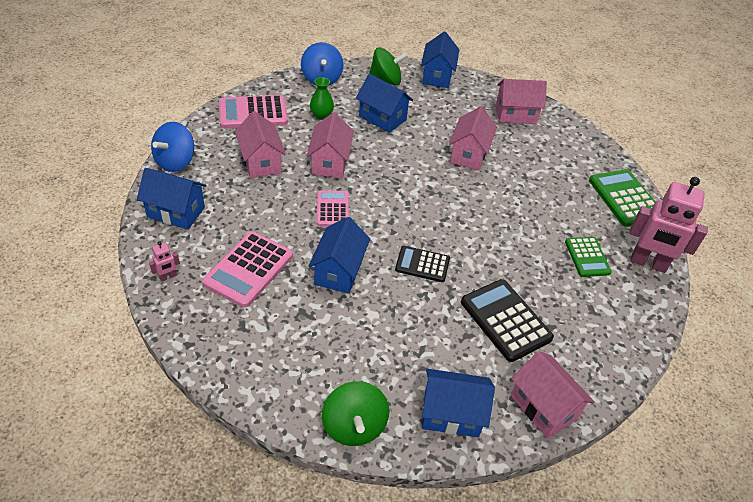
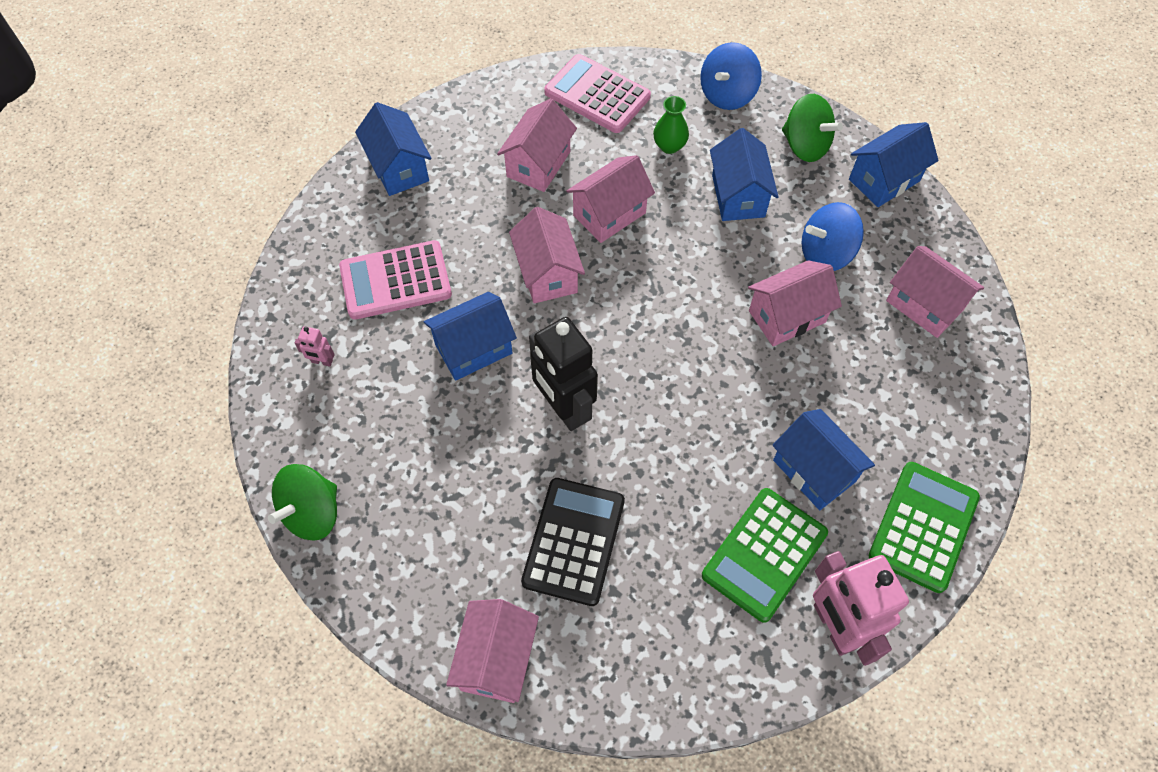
camera: 50 degrees right, 15 degrees up
(168, 277) = (322, 234): pink robot -> pink robot (322, 361)
(175, 162) = (457, 107): blue spinning top -> blue spinning top (825, 253)
(332, 209) = (547, 273): pink calculator -> pink house
(422, 264) = (564, 409): black calculator -> black robot
(451, 414) = (404, 582): blue house -> blue house (814, 471)
(587, 257) = (764, 554): green calculator -> green calculator, size x1.58

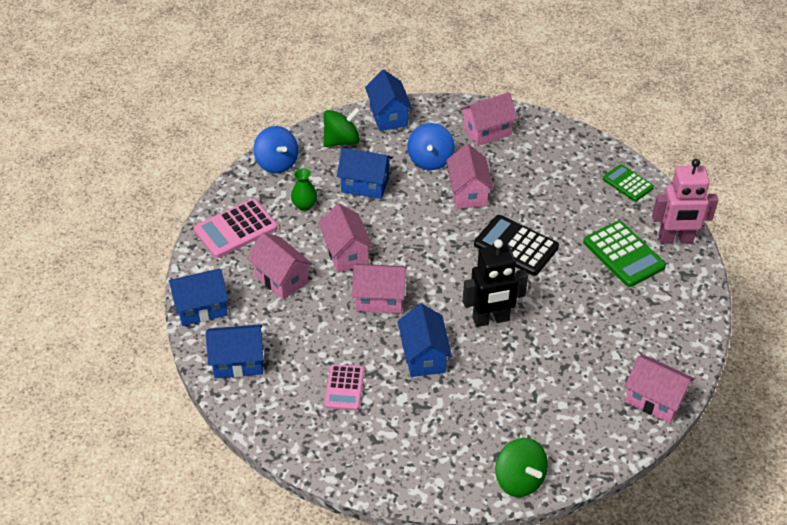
camera: 70 degrees left, 15 degrees down
(322, 361) = (395, 449): pink robot -> none
(395, 281) = (344, 388): pink calculator -> pink calculator, size x0.63
(573, 541) = (587, 340): black calculator -> black calculator (516, 246)
(814, 471) = (578, 216): blue house -> blue house (201, 308)
(923, 526) = (627, 183): green calculator -> green calculator, size x0.63

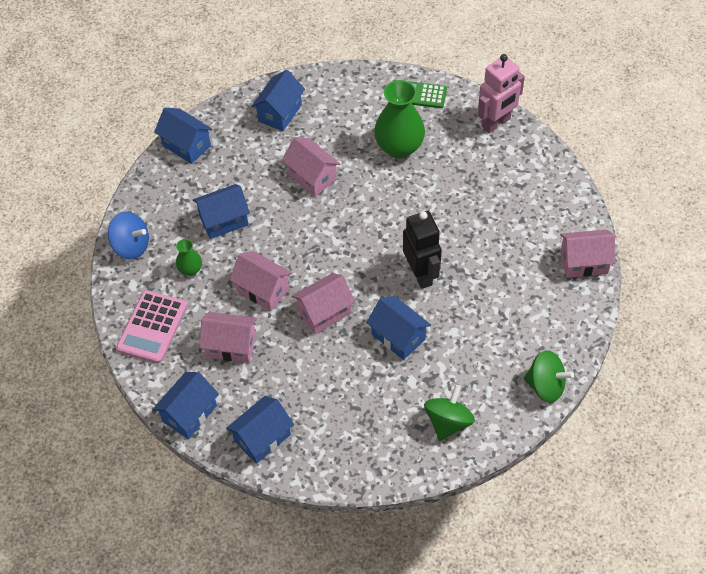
camera: 35 degrees left, 10 degrees up
(342, 141) = (168, 192): green spinning top -> green spinning top (448, 422)
(344, 388) = (362, 402): pink calculator -> none
(430, 160) = (257, 166): blue spinning top -> none
(487, 132) = (280, 113): pink house -> blue house
(491, 319) = (421, 274): black robot -> black robot turned 60 degrees counterclockwise
(516, 246) = (387, 201): black calculator -> none
(566, 211) = (399, 147): none -> green vase
(623, 254) = (470, 158): green calculator -> none

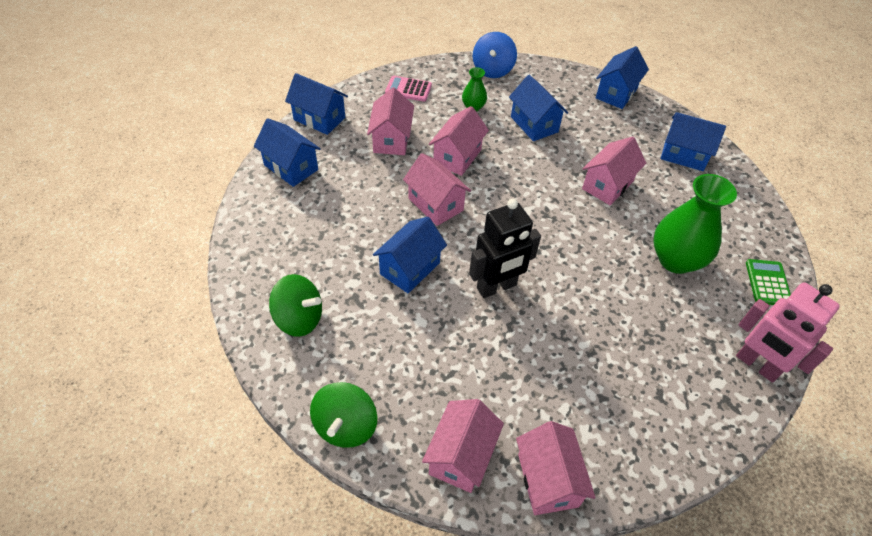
camera: 80 degrees right, 5 degrees down
(152, 327) = (408, 89): pink calculator -> pink calculator, size x0.63
(568, 312) = (461, 456): none -> pink house

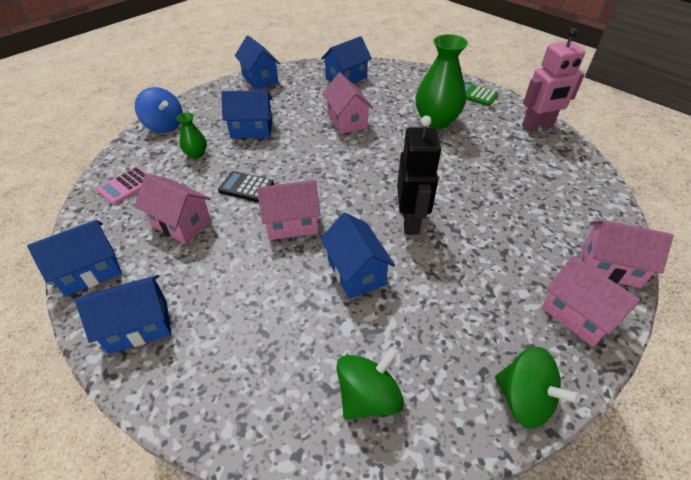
camera: 60 degrees left, 5 degrees down
(457, 157) = (246, 187): pink house -> black calculator

